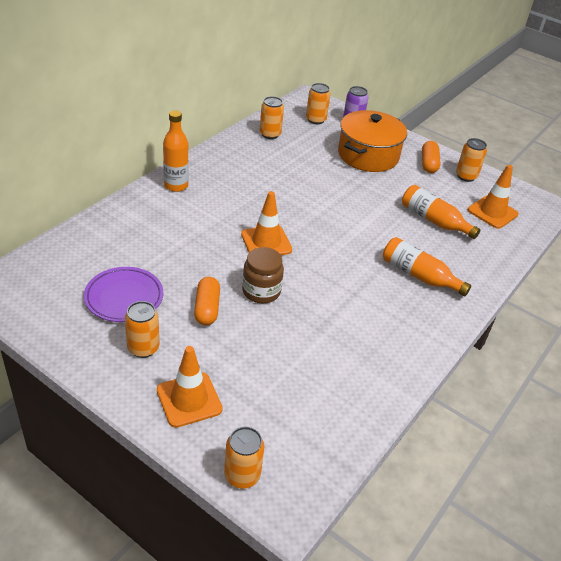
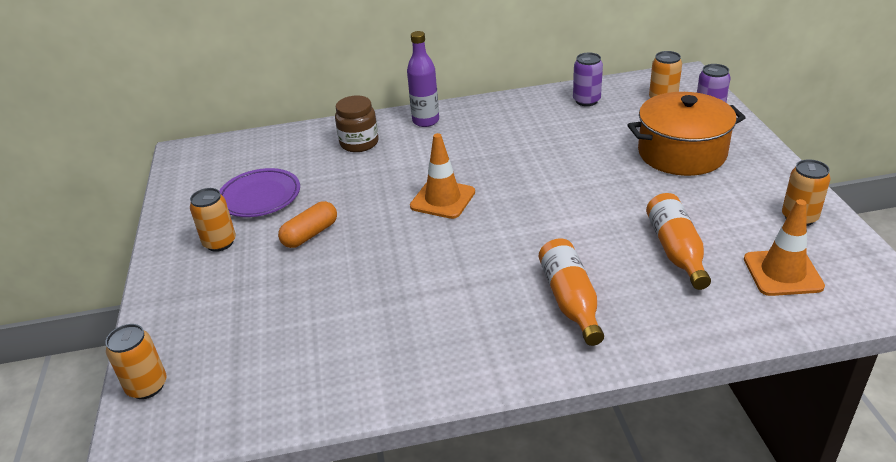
camera: 50 degrees right, 5 degrees down
(176, 186) = (426, 121): orange bottle -> purple bottle
(189, 400) = (195, 301): orange traffic cone -> none
(261, 291) = (377, 241): brown jar -> brown jar (359, 143)
(270, 134) = (586, 101): orange can -> purple can
(428, 164) = (758, 186): orange capsule -> none

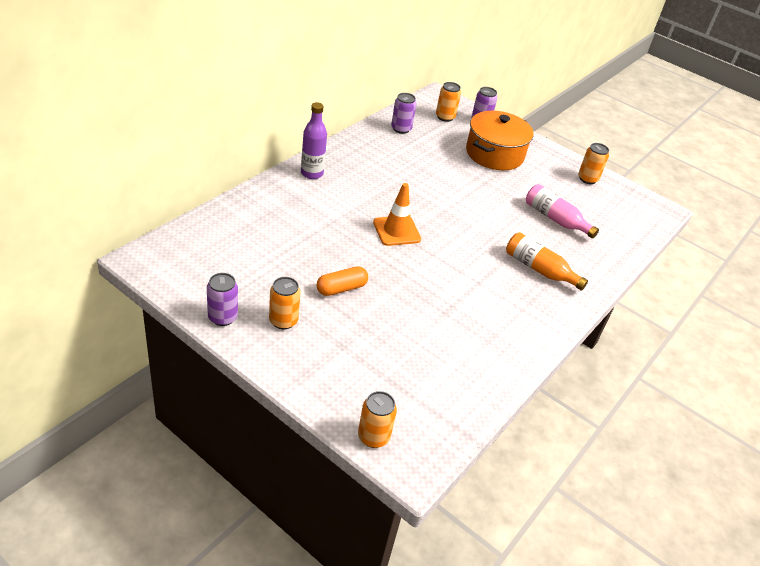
camera: 50 degrees left, 5 degrees up
(177, 220) = (222, 317): none -> purple can
(260, 197) = (265, 274): purple plate -> none
(310, 234) = (341, 288): orange capsule -> orange capsule turned 60 degrees clockwise
(359, 143) = (284, 206): brown jar -> none
(676, 250) = (555, 219): orange bottle -> pink bottle
(782, 273) = (611, 214): orange traffic cone -> none

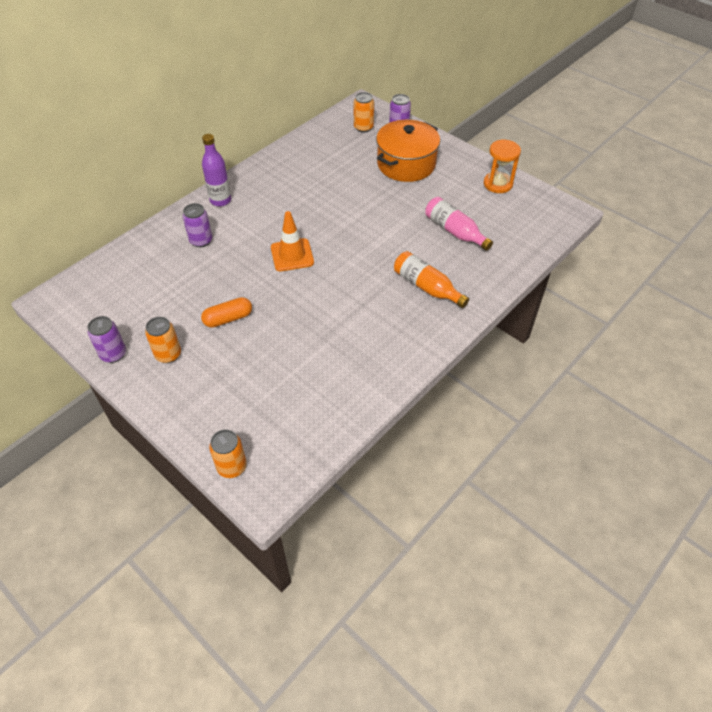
camera: 10 degrees right, 10 degrees up
(401, 129) = (316, 144): purple can -> purple can (201, 240)
(587, 179) = (498, 184): orange can -> orange hourglass

